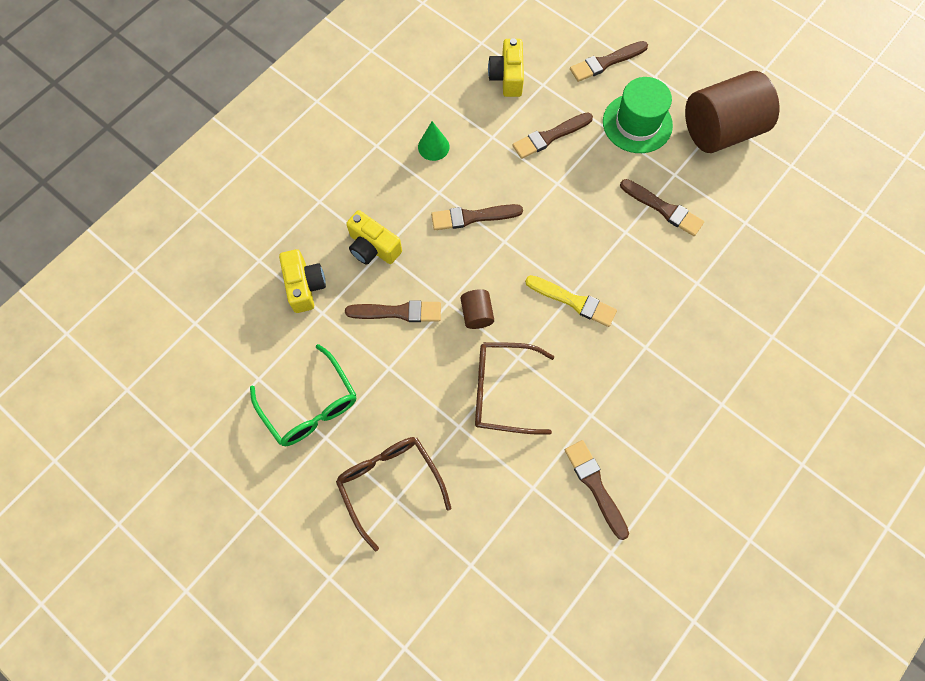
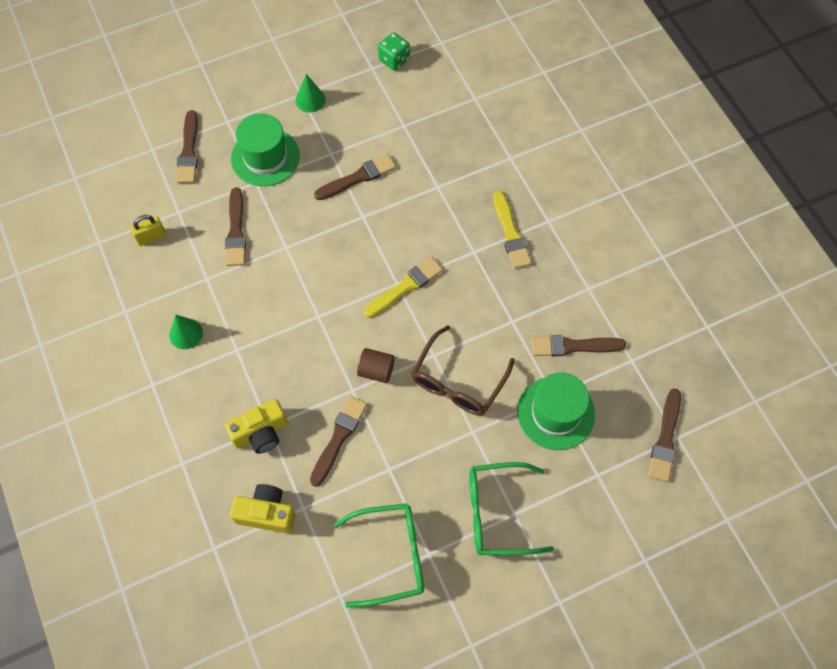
camera: 65 degrees left, 5 degrees down
(390, 483) = (498, 513): brown glasses -> green glasses
(472, 217) = (279, 332): brown brush -> brown brush (665, 439)
(507, 77) = (151, 237): yellow camera -> yellow padlock
(515, 497) = (556, 413): none -> green hat
(686, 373) = (510, 233): none -> yellow brush
(720, 130) = (310, 100): brown cylinder -> green cone
(813, 180) = (394, 60): none -> green dice

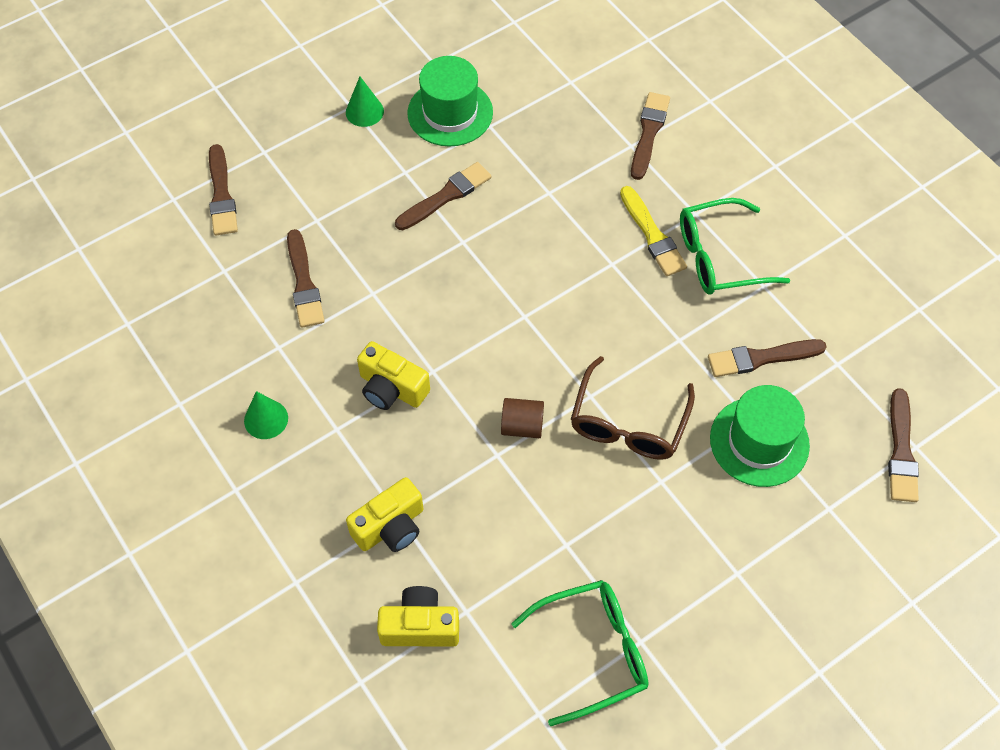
camera: 10 degrees left, 5 degrees down
(151, 237) = (195, 307): yellow padlock -> none
(265, 157) = (322, 188): green hat -> green hat (450, 113)
(284, 324) = (391, 388): none -> yellow camera
(339, 437) = (492, 516): brown brush -> brown brush (649, 133)
(394, 60) = (460, 50): green dice -> none
(405, 287) = (535, 319): yellow brush -> none
(498, 513) = (716, 576): green glasses -> green glasses (719, 257)

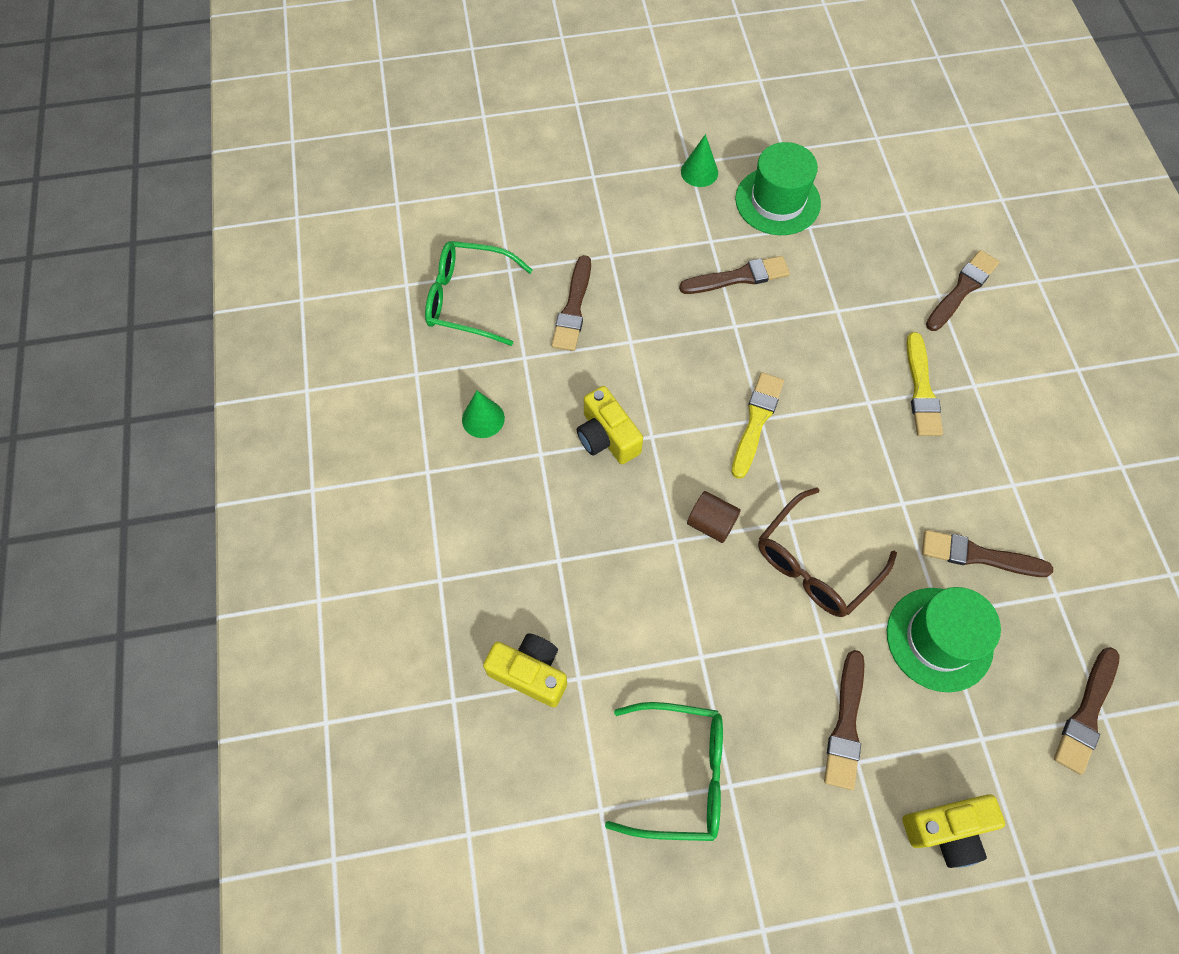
camera: 25 degrees right, 5 degrees up
(221, 195) = (538, 201): brown brush -> brown brush (845, 725)
(390, 527) = (546, 566): yellow camera -> yellow camera (946, 830)
(521, 320) = (756, 421): none -> yellow brush
(719, 257) = (980, 438): green glasses -> green glasses (468, 299)

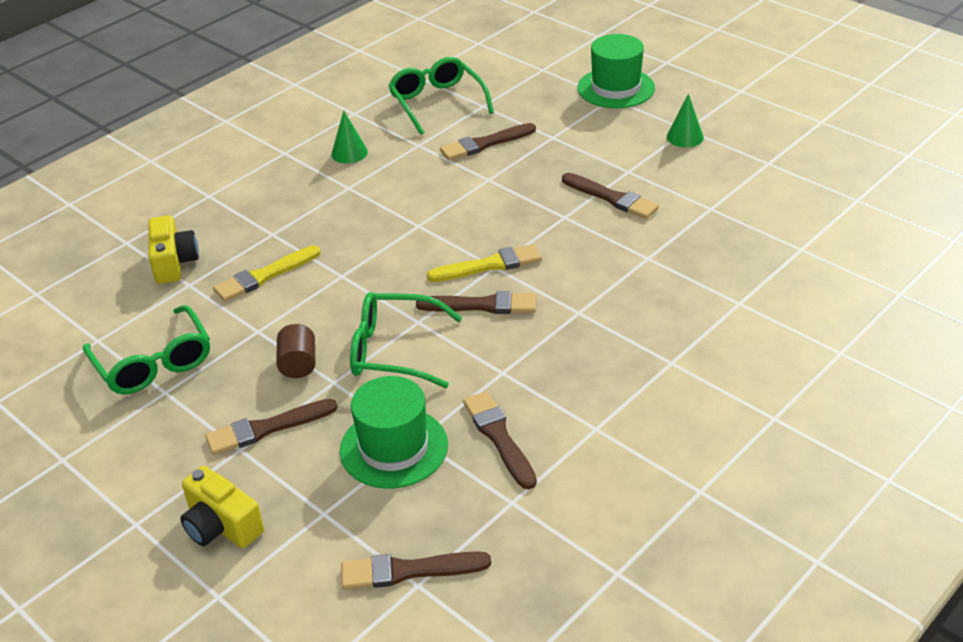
camera: 55 degrees right, 25 degrees down
(607, 437) = (394, 207): yellow camera -> none
(711, 523) = (374, 285): brown cylinder -> brown cylinder (298, 364)
(777, 201) = (712, 182): green hat -> green hat (616, 88)
(815, 563) = (394, 350): brown glasses -> green glasses
(921, 390) = (627, 335): yellow brush -> yellow brush (264, 276)
(962, 289) = (764, 312): brown brush -> brown brush (482, 305)

